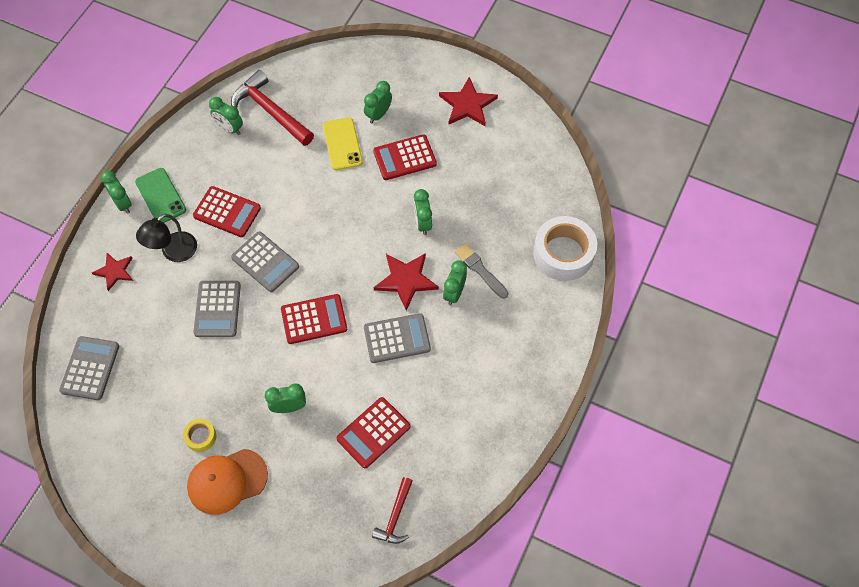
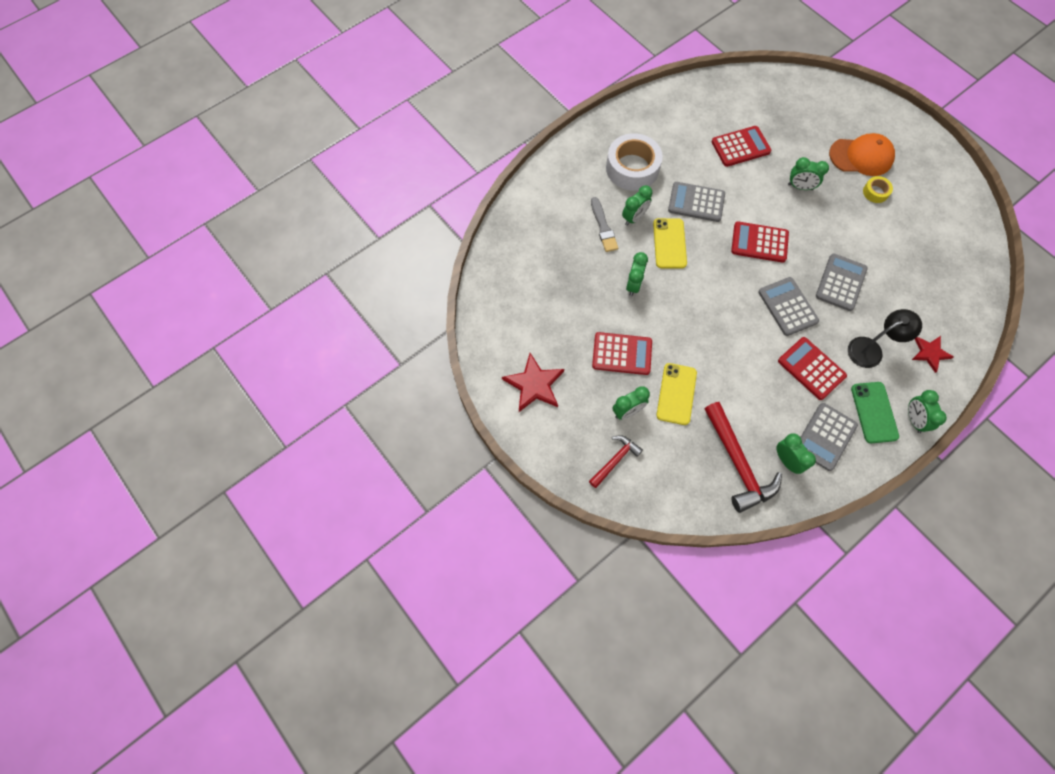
camera: 155 degrees left, 5 degrees up
(90, 368) = (961, 276): grey calculator -> grey calculator (825, 437)
(395, 516) = (744, 93): red hammer -> red hammer (615, 460)
(406, 280) = (669, 243): red star -> yellow phone
(563, 253) = (527, 213): white tape -> white tape (632, 168)

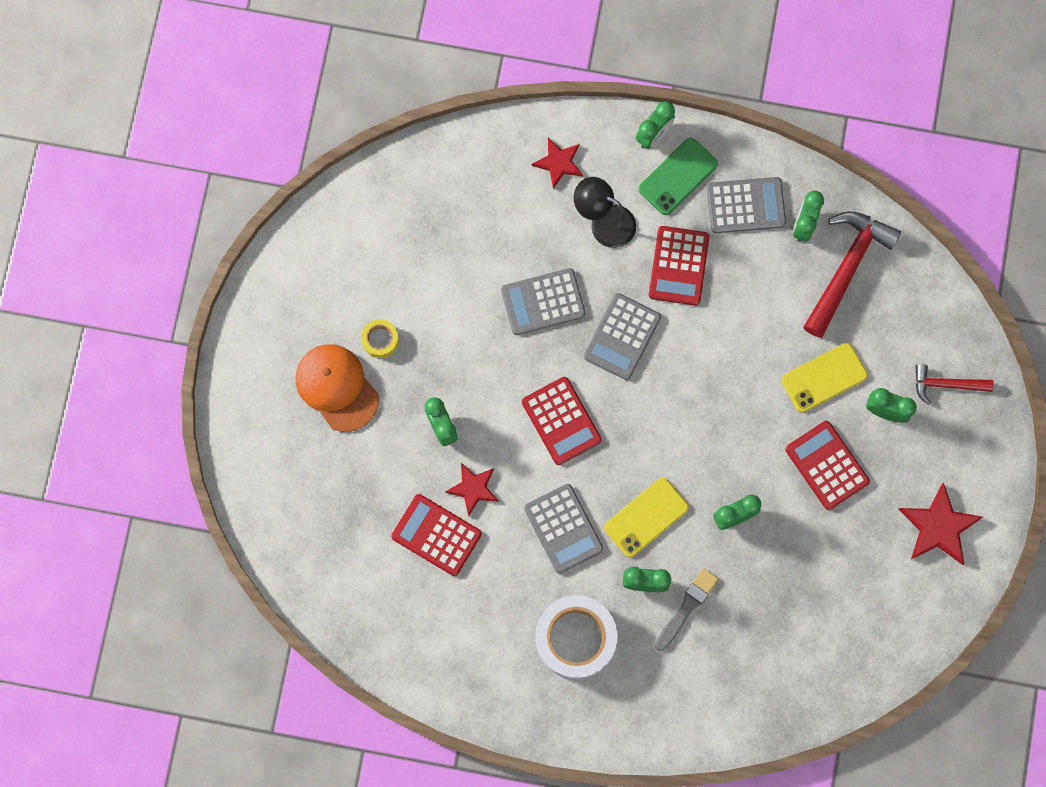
camera: 130 degrees left, 10 degrees up
(753, 178) = (473, 488): none -> red star

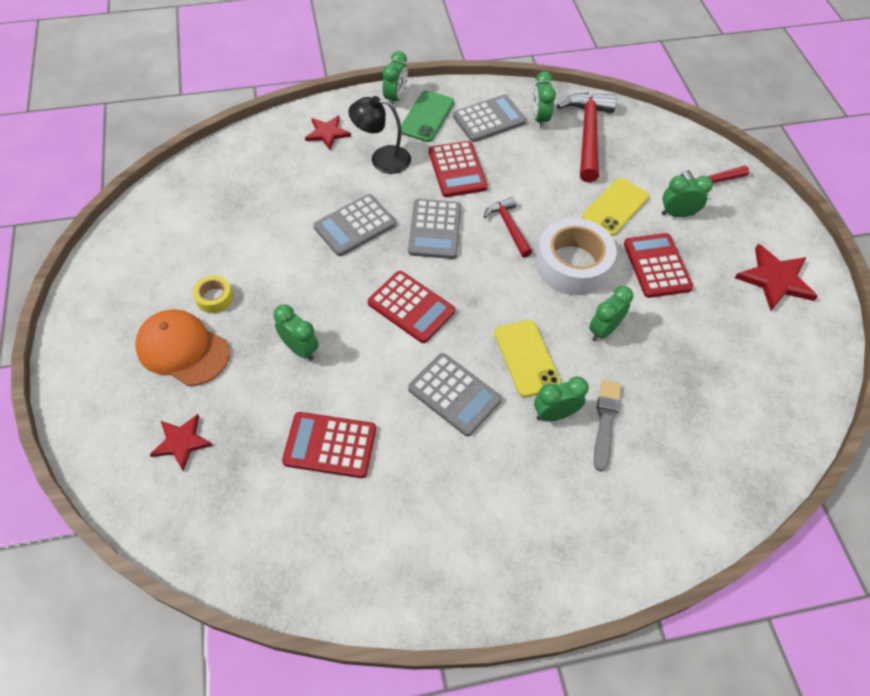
camera: 25 degrees left, 20 degrees down
(473, 488) = (351, 390): red star -> red star (181, 442)
(575, 638) = (514, 491): white tape -> white tape (572, 265)
(646, 517) = (526, 358): yellow phone -> yellow phone turned 45 degrees counterclockwise
(699, 361) = (508, 227): none -> red hammer
(827, 465) = (657, 266): red calculator -> red calculator turned 45 degrees clockwise

